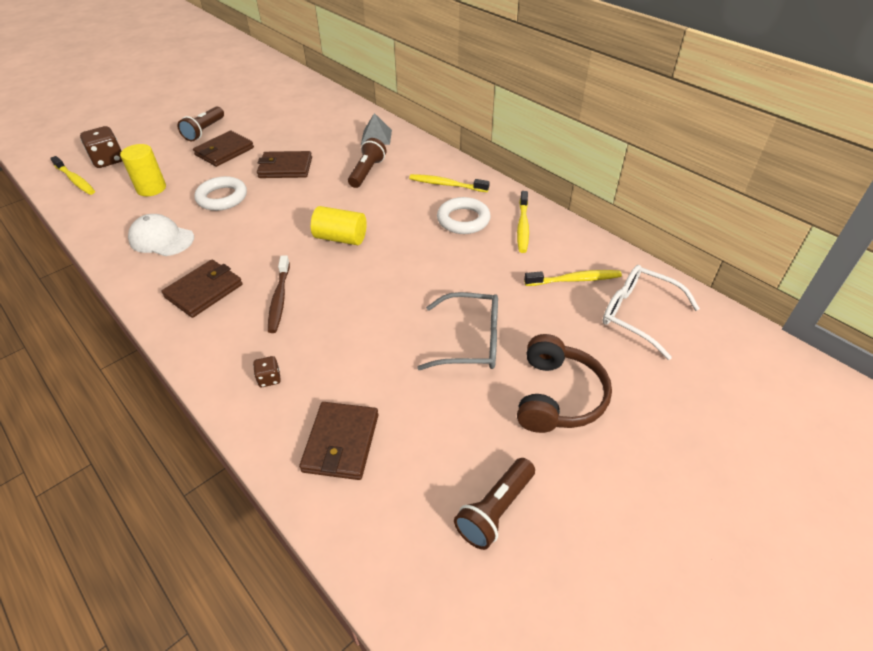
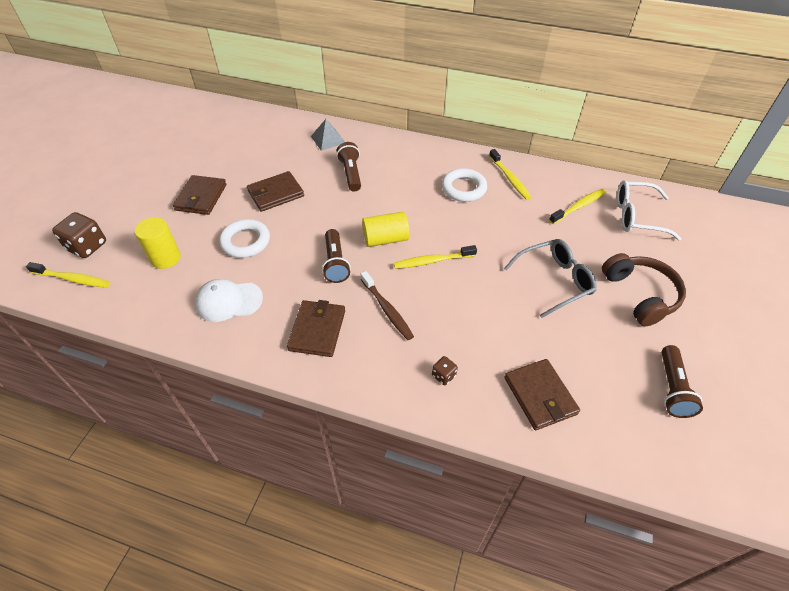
camera: 30 degrees left, 5 degrees up
(204, 131) = (159, 184): brown flashlight -> brown flashlight (335, 263)
(446, 185) = (424, 163): yellow toothbrush -> yellow toothbrush (432, 261)

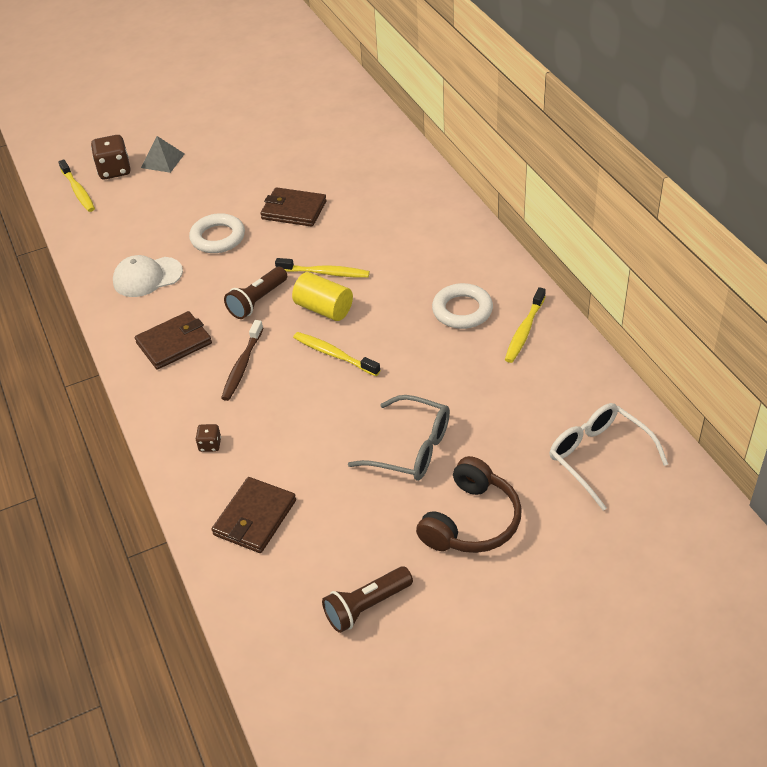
camera: 50 degrees right, 5 degrees down
(165, 258) = (150, 214): yellow cylinder -> none
(201, 197) = (235, 177): brown wallet -> none
(228, 301) = (147, 277): white cap -> white cap turned 60 degrees counterclockwise
(328, 139) = (408, 184): grey pyramid -> grey pyramid (163, 160)
(351, 174) = (380, 231): brown flashlight -> none
(578, 206) = (550, 404): yellow toothbrush -> yellow toothbrush (325, 273)

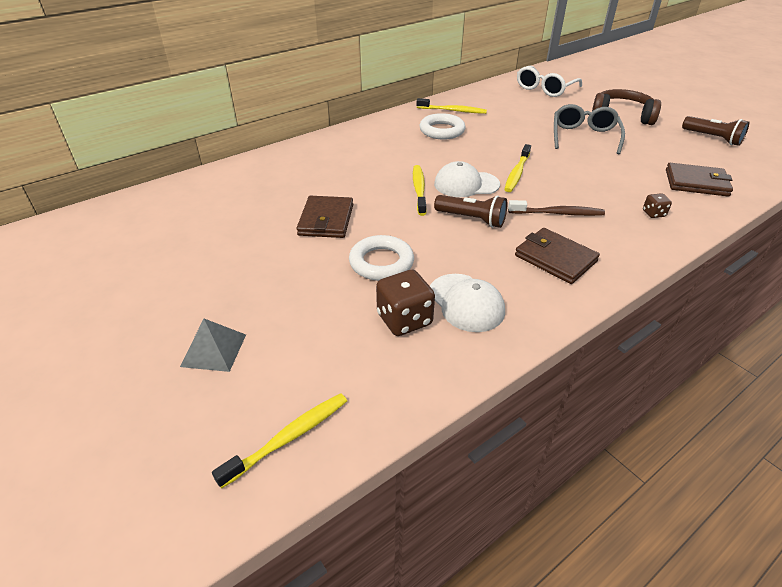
camera: 105 degrees left, 5 degrees down
(114, 170) = (233, 403): brown dice -> brown dice (404, 319)
(324, 309) = (466, 184): yellow cylinder -> white cap

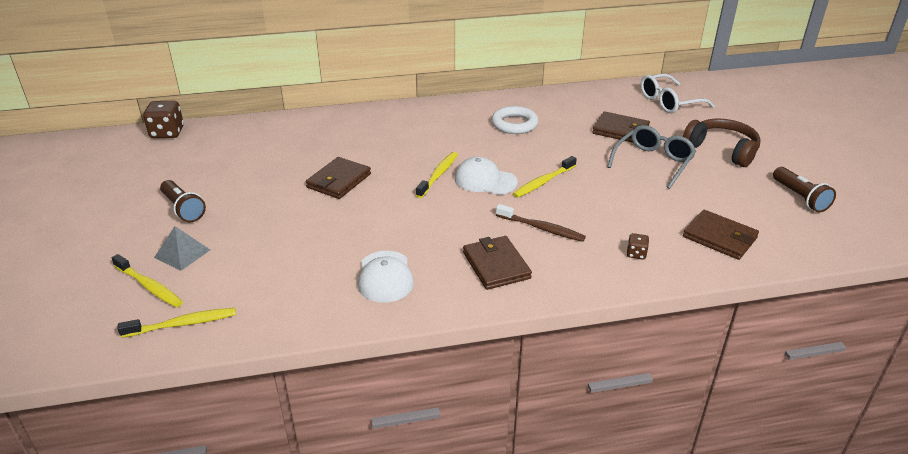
camera: 25 degrees right, 5 degrees down
(381, 262) = (350, 227): white ring -> none
(404, 319) = (327, 274): brown dice -> brown dice (167, 133)
(453, 111) = (546, 106): yellow toothbrush -> yellow toothbrush (149, 286)
(472, 219) = (458, 212): brown flashlight -> brown flashlight (183, 209)
(533, 117) = (621, 130): none -> brown wallet

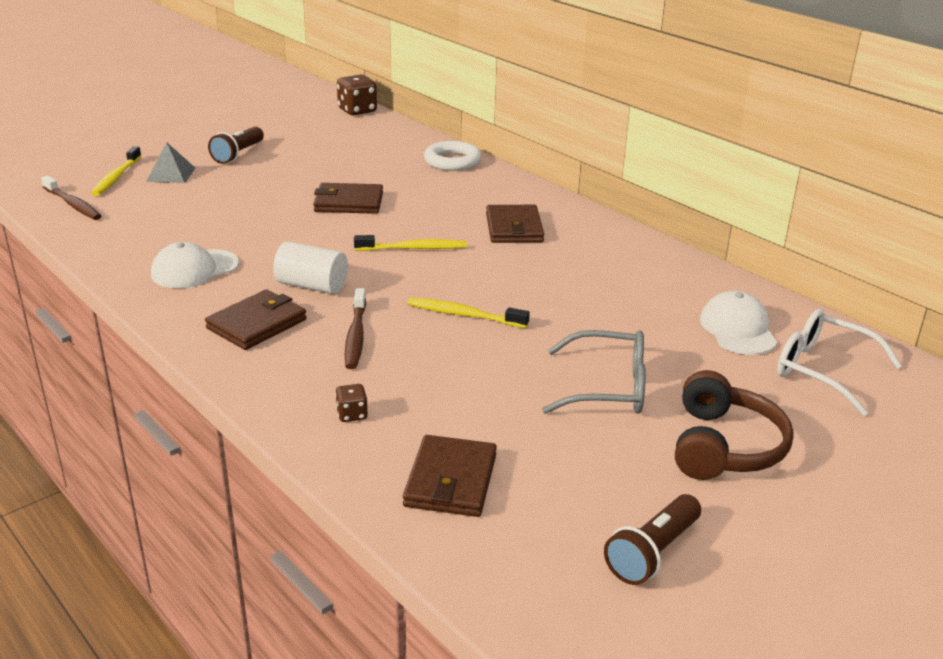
camera: 60 degrees right, 5 degrees down
(182, 324) = (73, 204): yellow toothbrush -> brown toothbrush
(458, 229) = (312, 286): none -> white cylinder
(485, 180) = (429, 277): white cap -> white cap (738, 329)
(514, 124) = (588, 265): white ring -> white ring (452, 161)
(621, 130) = (670, 344): brown wallet -> brown wallet (514, 228)

